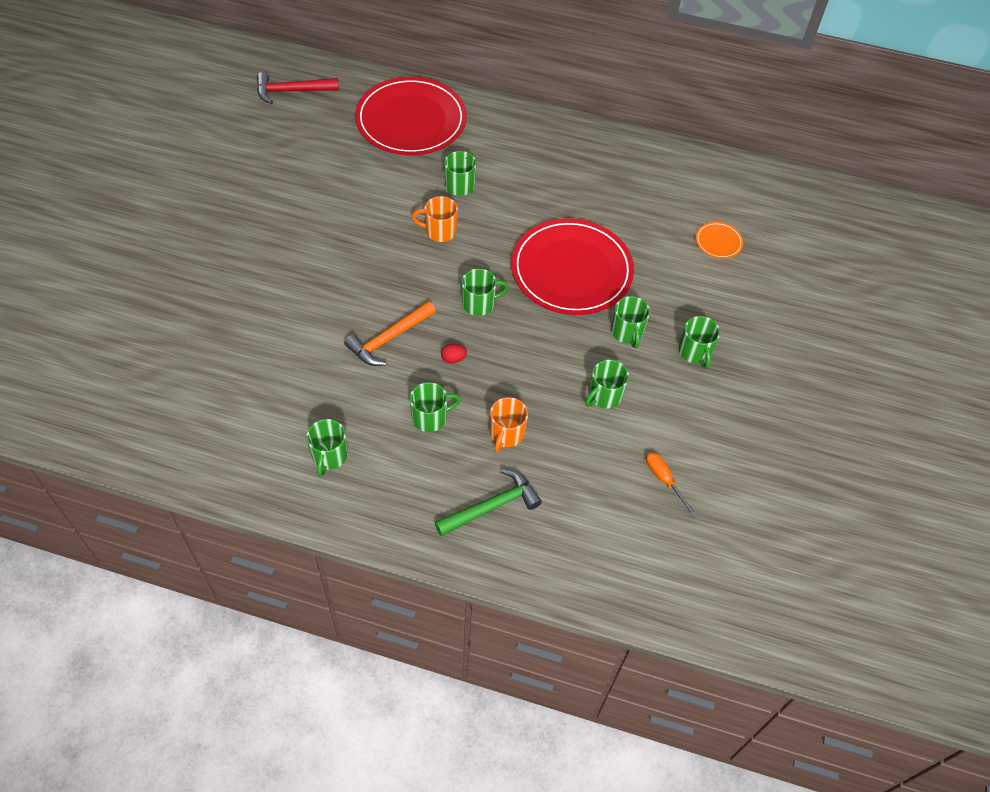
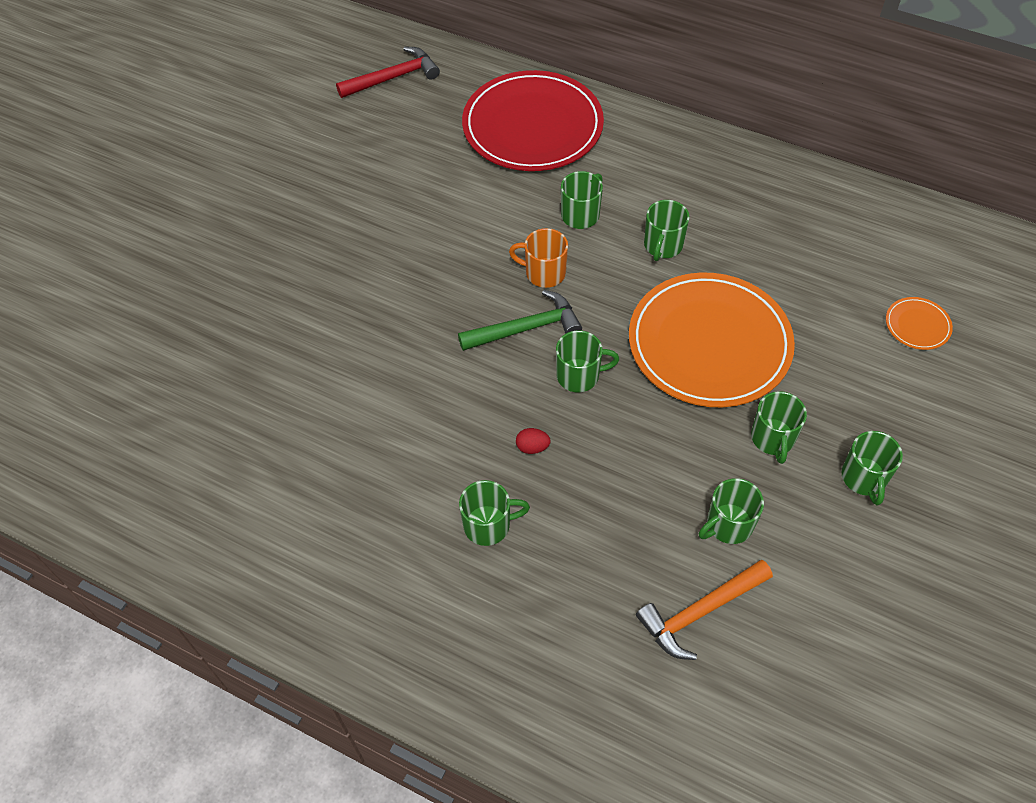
camera: 15 degrees right, 0 degrees up
(292, 91) = (393, 78): red hammer -> red hammer turned 150 degrees clockwise
(329, 456) = (347, 561): green mug -> green mug (663, 246)
(389, 339) = (453, 410): orange hammer -> orange hammer (700, 612)
(491, 506) = (548, 664): green hammer -> green hammer (525, 328)
(506, 434) = (585, 562): orange mug -> none
(571, 270) = (709, 343): red plate -> orange plate
(664, 480) = (796, 661): orange screwdriver -> none

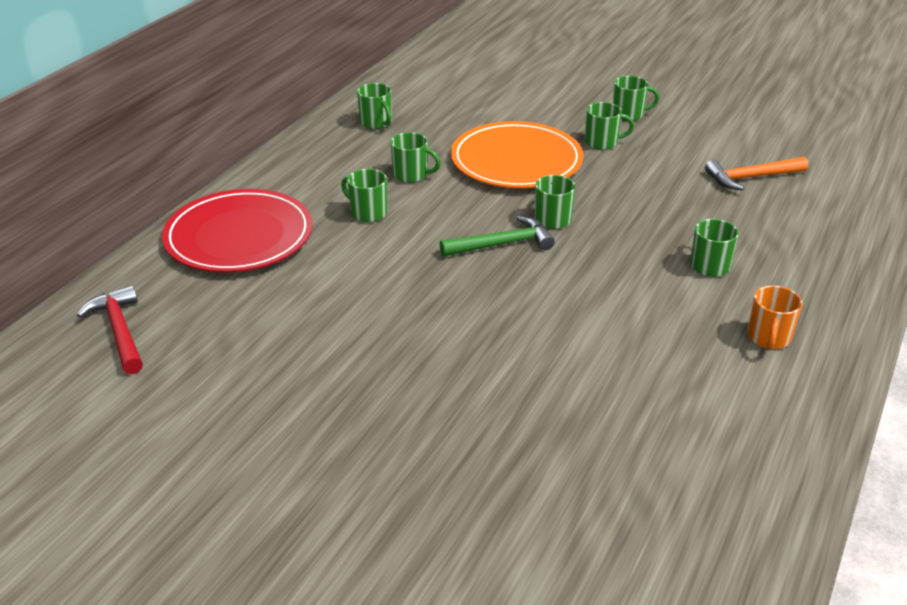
camera: 90 degrees left, 20 degrees down
(525, 328) = (502, 244): green hammer -> green hammer turned 90 degrees clockwise
(532, 447) = (628, 243): red egg -> none
(544, 273) = (437, 233): orange mug -> orange mug (768, 338)
(700, 612) = (751, 178): orange hammer -> orange hammer turned 105 degrees clockwise
(728, 525) = (678, 163): green mug -> green mug (376, 122)
(917, 325) = (497, 85): orange plate -> none

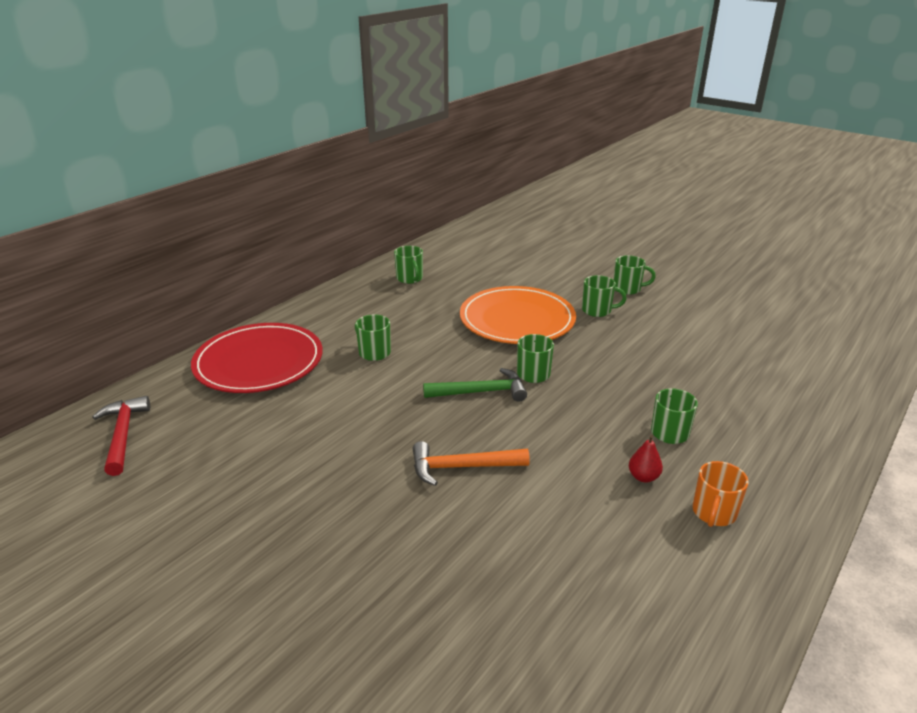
camera: 10 degrees right, 5 degrees down
(411, 175) = (423, 324): green mug -> none
(693, 312) = (643, 477): none -> red pear
(751, 178) = (728, 353): orange hammer -> orange hammer (462, 467)

